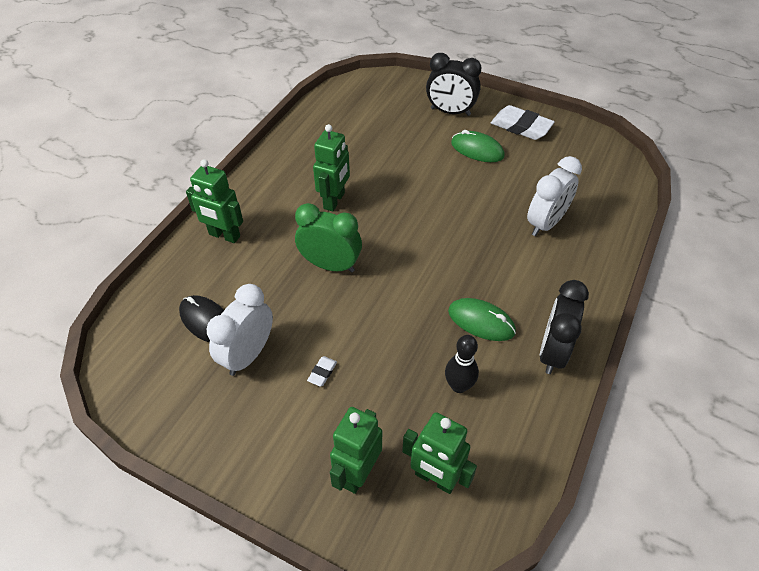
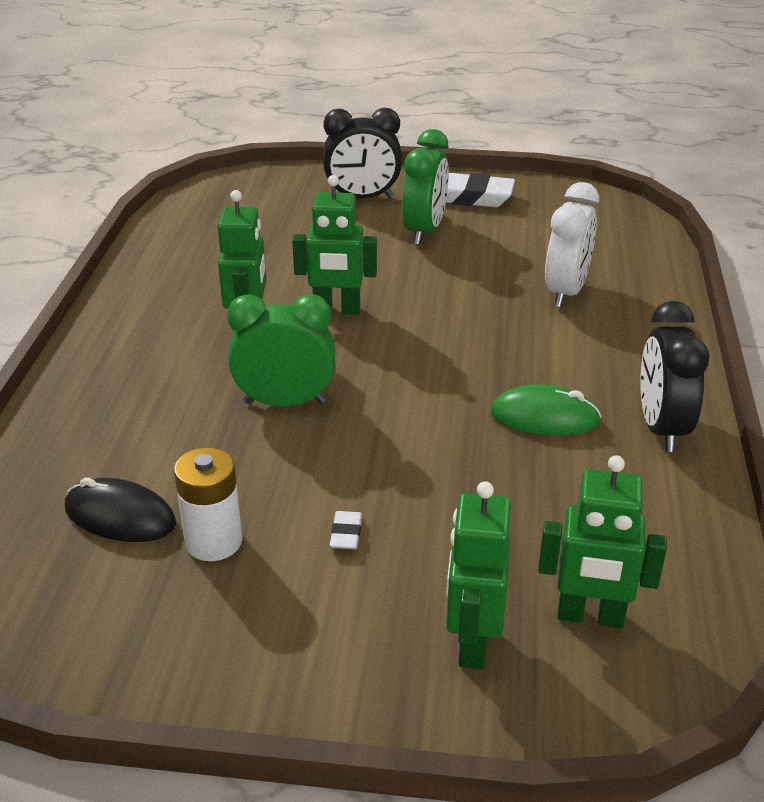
camera: 20 degrees left, 15 degrees down
(224, 235) = (92, 403): green robot -> green robot (337, 310)
(248, 355) = (213, 541): white clock -> white battery
(459, 386) = (558, 498): black bowling pin -> none
(477, 150) = (424, 231): green mouse -> green clock

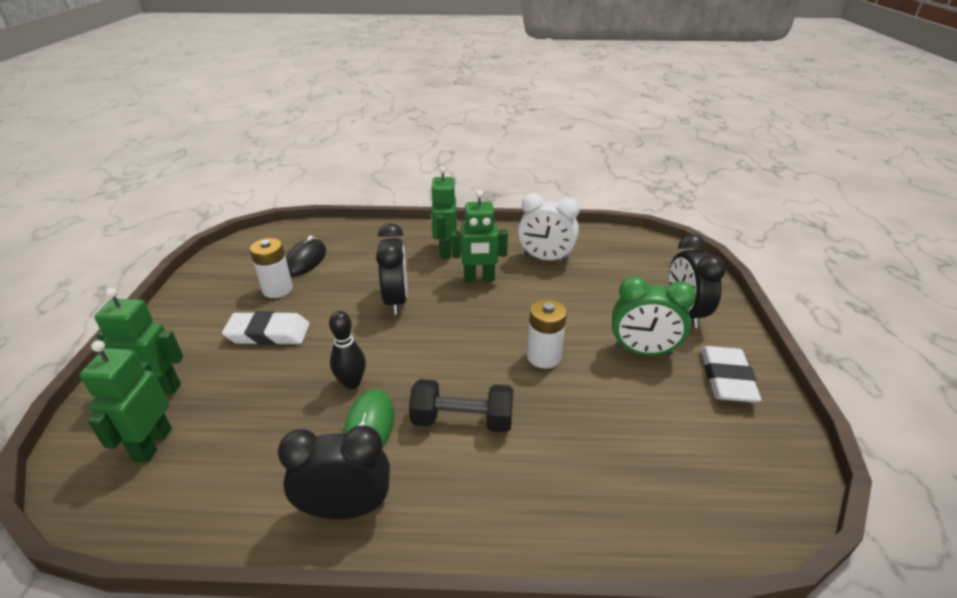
camera: 85 degrees right, 0 degrees up
(285, 402) = (396, 300): green clock -> black clock
(337, 310) = (506, 312): green robot -> green robot (445, 250)
(346, 534) = (268, 333): white eraser -> white eraser, size x2.24
(428, 291) = (543, 357): none -> white battery
(468, 436) = (352, 383): none -> black bowling pin
(531, 351) = (462, 420): none -> black dumbbell
(566, 292) = (566, 448): white clock -> white clock (545, 258)

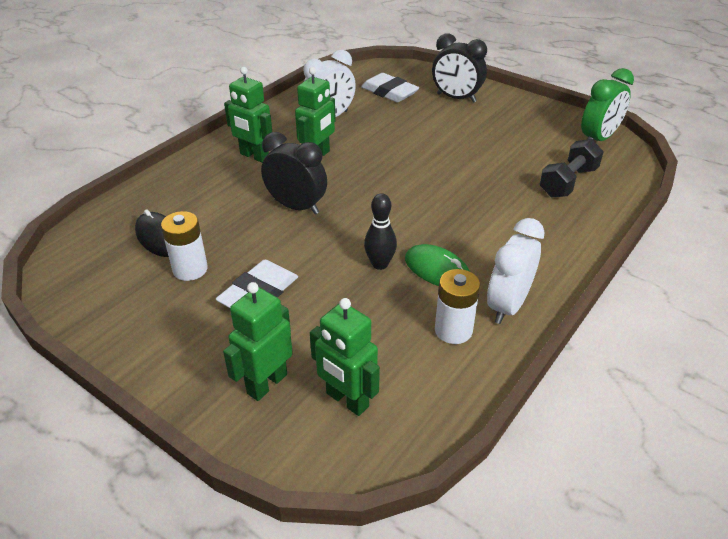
camera: 55 degrees left, 5 degrees up
(346, 509) = (507, 306): black clock -> white clock
(462, 420) = (470, 226): black dumbbell -> black dumbbell (568, 182)
(543, 357) = (441, 168): white battery -> white battery (453, 330)
(642, 351) = (475, 130): green clock -> green clock (598, 139)
(726, 378) = (526, 116): white eraser -> white eraser (389, 92)

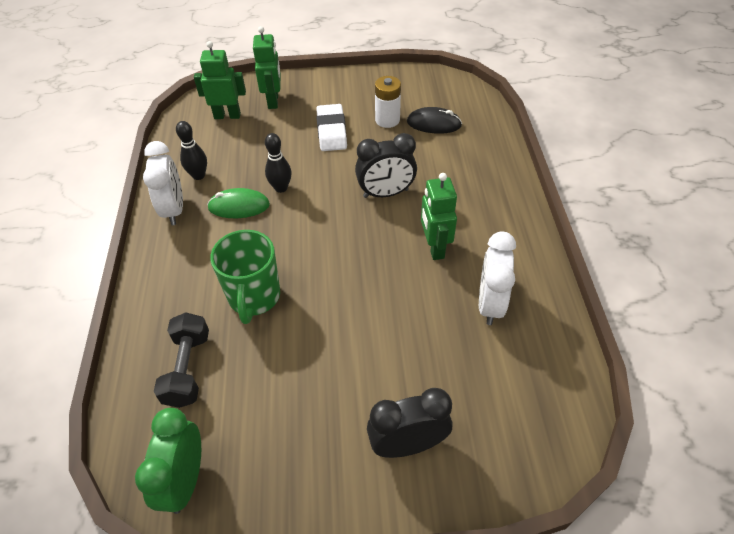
camera: 140 degrees right, 10 degrees up
(254, 156) = (480, 214): green robot -> none
(389, 92) = (489, 395): white eraser -> none
(453, 330) = (198, 175): white battery -> black bowling pin
(485, 196) = (254, 297): none -> green mug

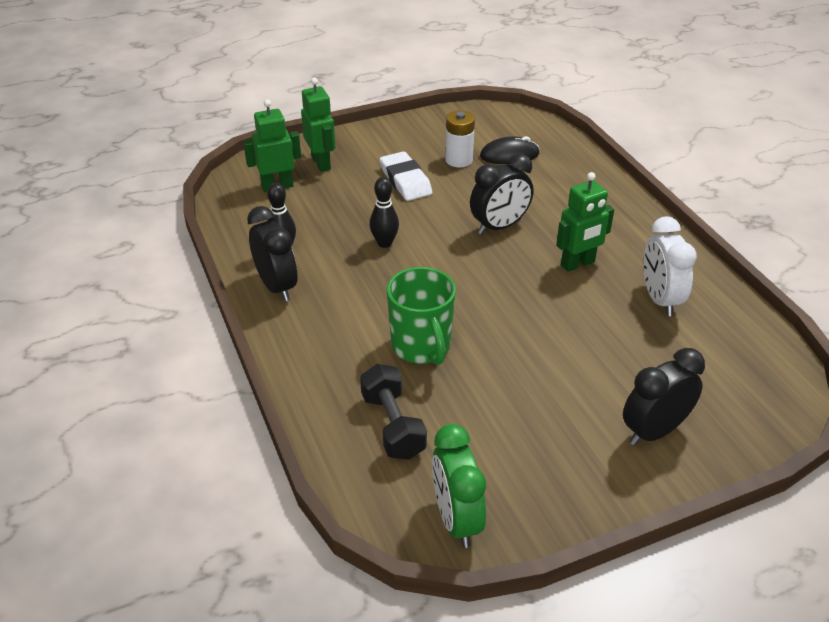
camera: 20 degrees left, 10 degrees down
(174, 209) = (277, 286): white clock -> black clock
(239, 206) = (349, 269): green mouse -> none
(434, 248) = (578, 264): green robot -> green robot turned 90 degrees counterclockwise

